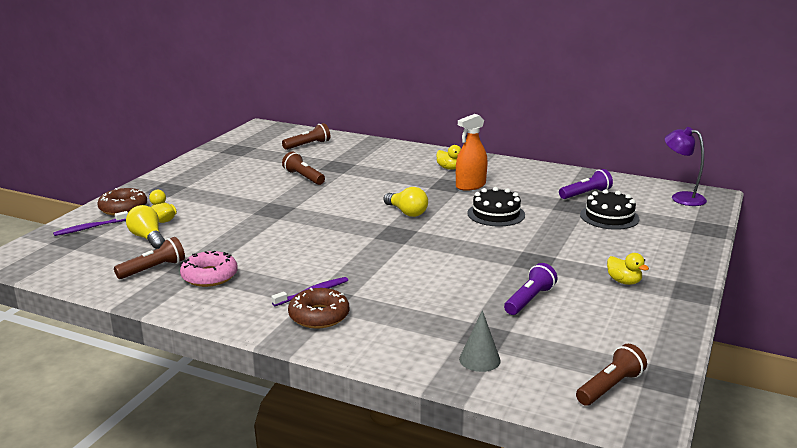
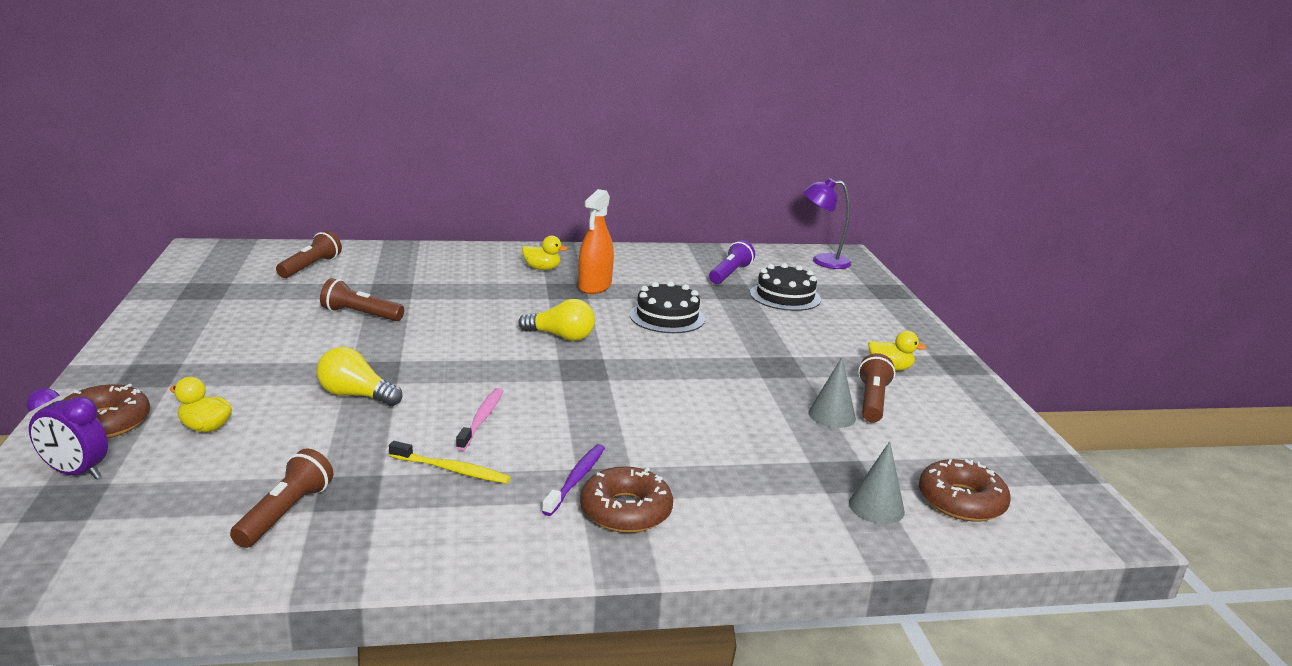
camera: 35 degrees left, 0 degrees up
(90, 228) = (76, 472): purple toothbrush -> purple clock
(148, 238) = (213, 463): yellow light bulb -> yellow light bulb (356, 395)
(209, 276) = (395, 498): pink donut -> none
(253, 270) = (452, 470): none -> yellow toothbrush
(301, 248) = (482, 419): none -> pink toothbrush
(529, 300) = (832, 415): purple flashlight -> grey cone
(548, 374) = (961, 501): none -> brown donut
(610, 387) = (1029, 495): brown flashlight -> brown flashlight (872, 401)

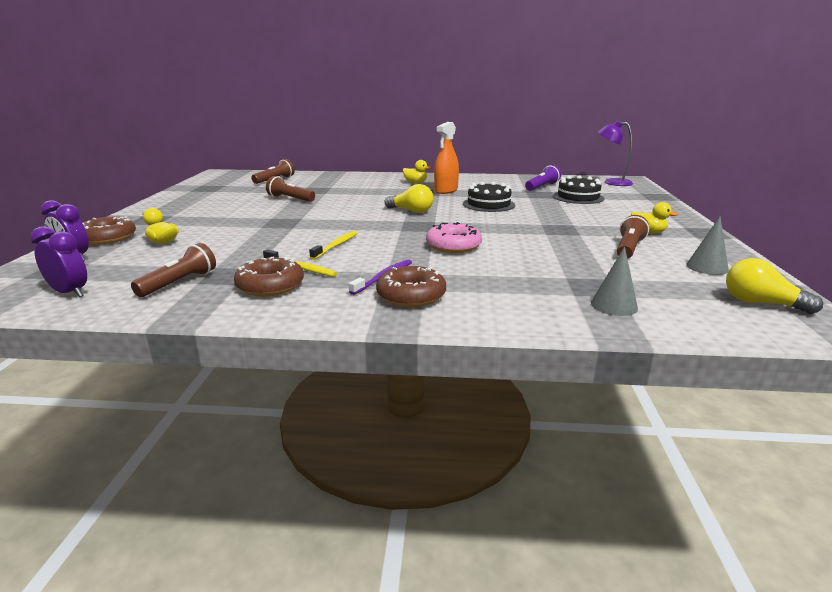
camera: 15 degrees right, 0 degrees up
(123, 547) = (69, 293): none -> purple clock
(356, 395) = (263, 232): yellow light bulb -> yellow light bulb (761, 303)
(482, 419) = (336, 245): pink toothbrush -> yellow toothbrush
(647, 409) = (453, 246): none -> pink donut
(832, 415) = (593, 254): grey cone -> grey cone (707, 267)
(961, 501) = (690, 306): brown donut -> brown donut (270, 286)

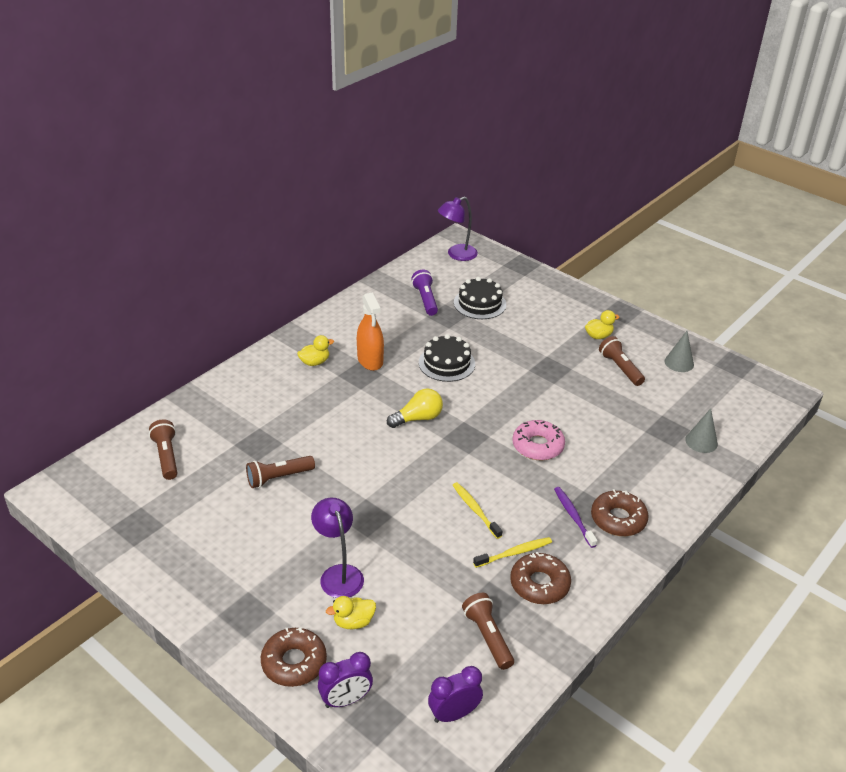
camera: 55 degrees left, 15 degrees up
(211, 229) = (338, 574): none -> purple lamp
(761, 303) = (740, 386): yellow light bulb -> none

